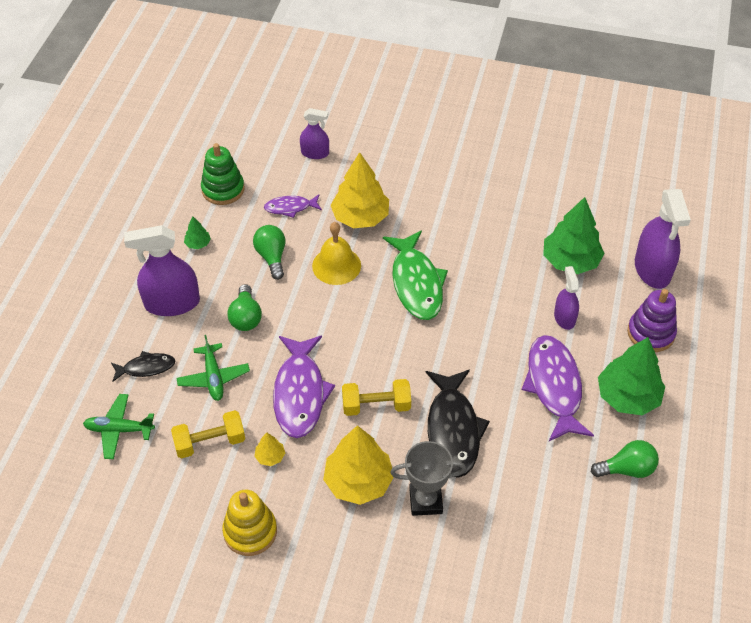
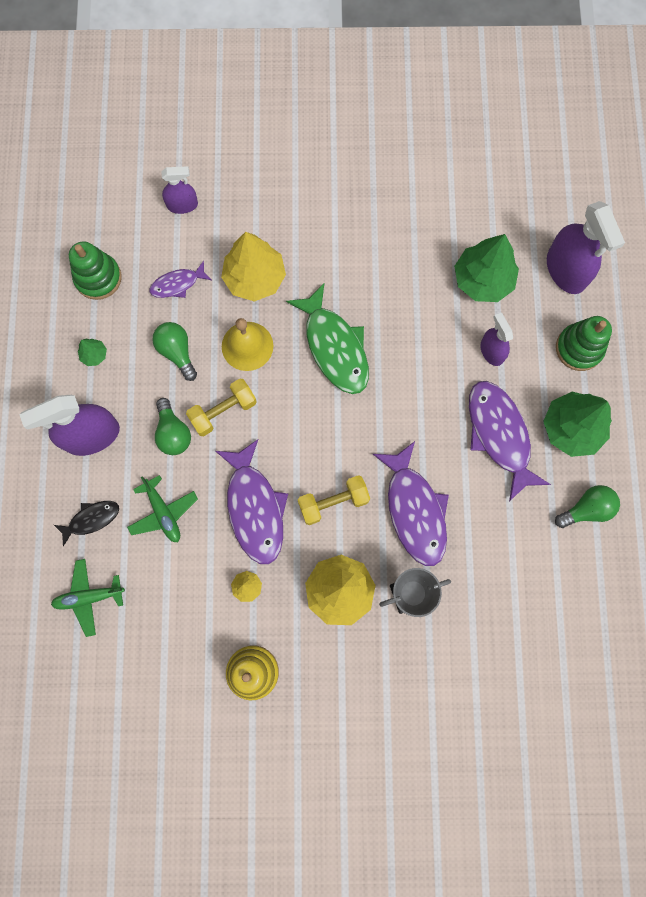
camera: 15 degrees left, 25 degrees up
(210, 442) = (183, 586): yellow dumbbell -> yellow dumbbell (223, 411)
(453, 430) = (414, 510): black fish -> purple fish
(650, 333) = (579, 348): purple stacking toy -> green stacking toy

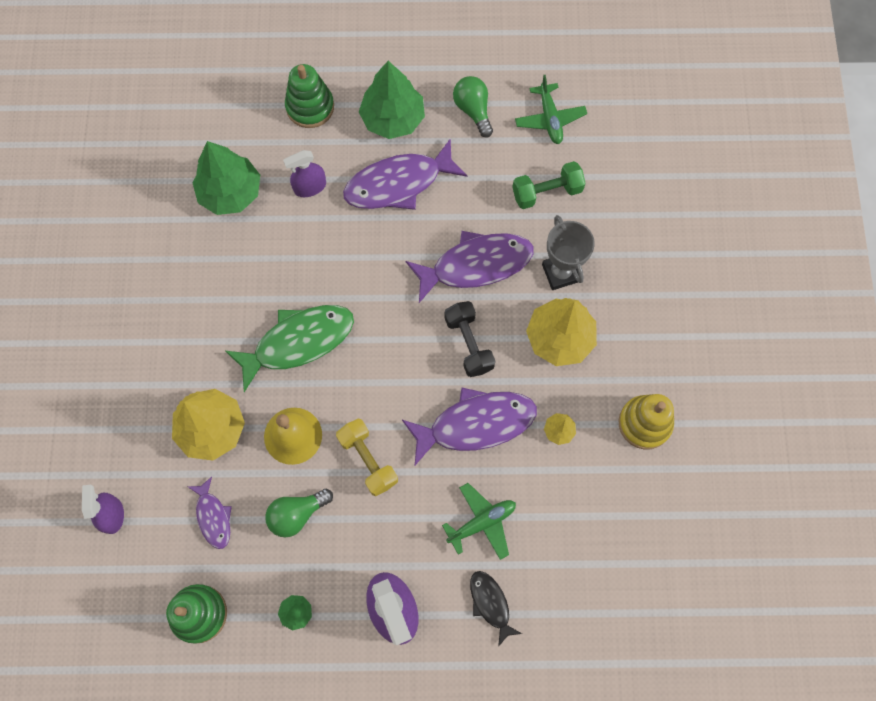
camera: 90 degrees left, 5 degrees down
(89, 597) = (576, 601): green plane -> green plane (549, 119)
(173, 433) = (392, 515): green light bulb -> none
(333, 502) = (468, 344): yellow dumbbell -> black dumbbell
(496, 583) = (547, 192): none -> green dumbbell
(566, 270) = (225, 114): purple spray bottle -> none

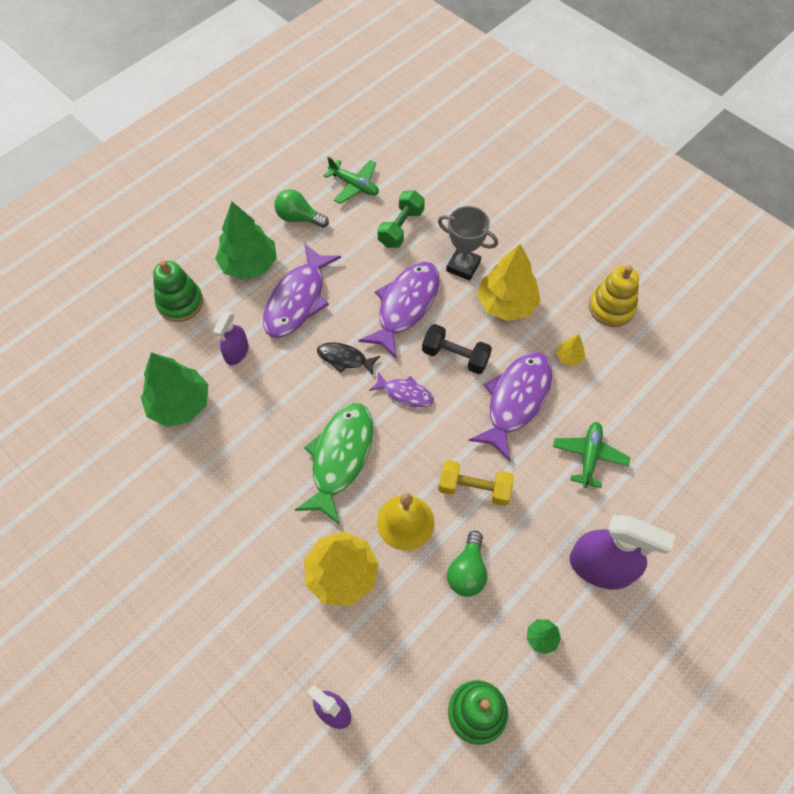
camera: 45 degrees left, 10 degrees down
(213, 517) = (411, 633): purple fish -> purple fish (405, 393)
(490, 604) = (652, 500): black fish -> black fish (345, 359)

